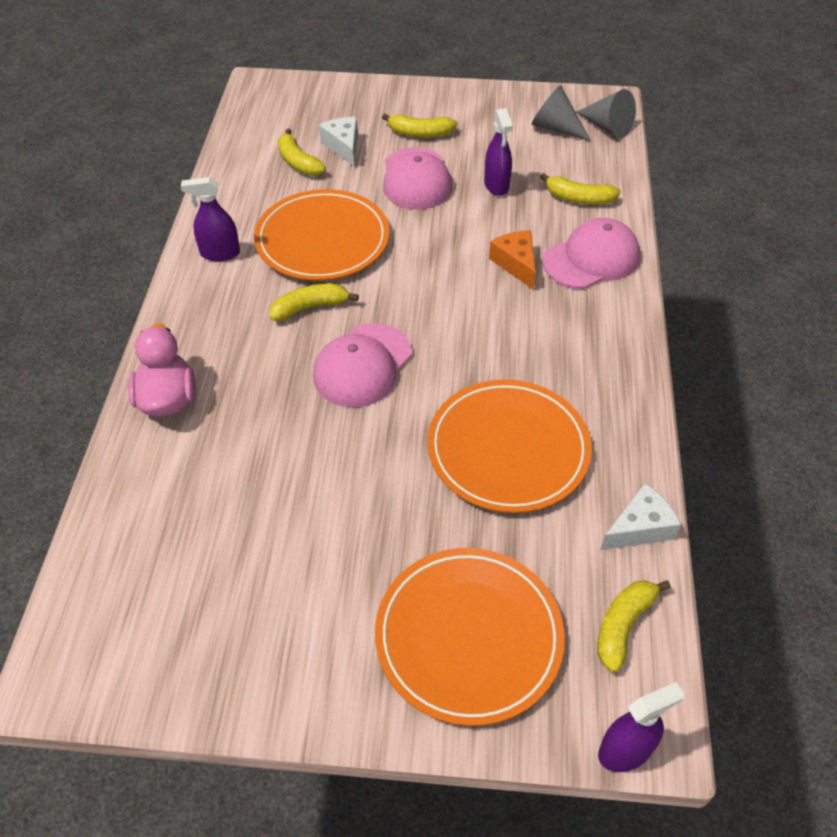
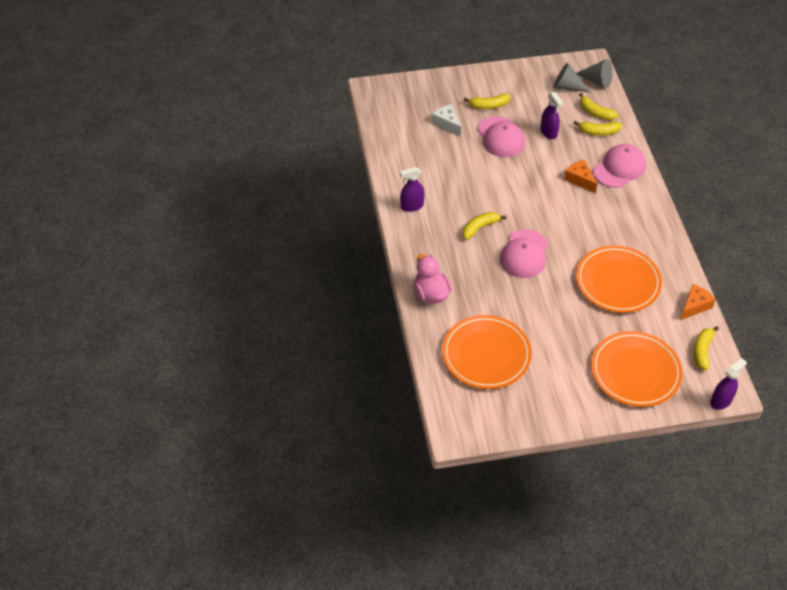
camera: 15 degrees left, 0 degrees up
(298, 162) = (425, 139): yellow banana -> yellow banana (595, 113)
(322, 240) = (466, 186): orange plate -> orange plate (486, 354)
(639, 528) = (694, 306): white cheese -> orange cheese

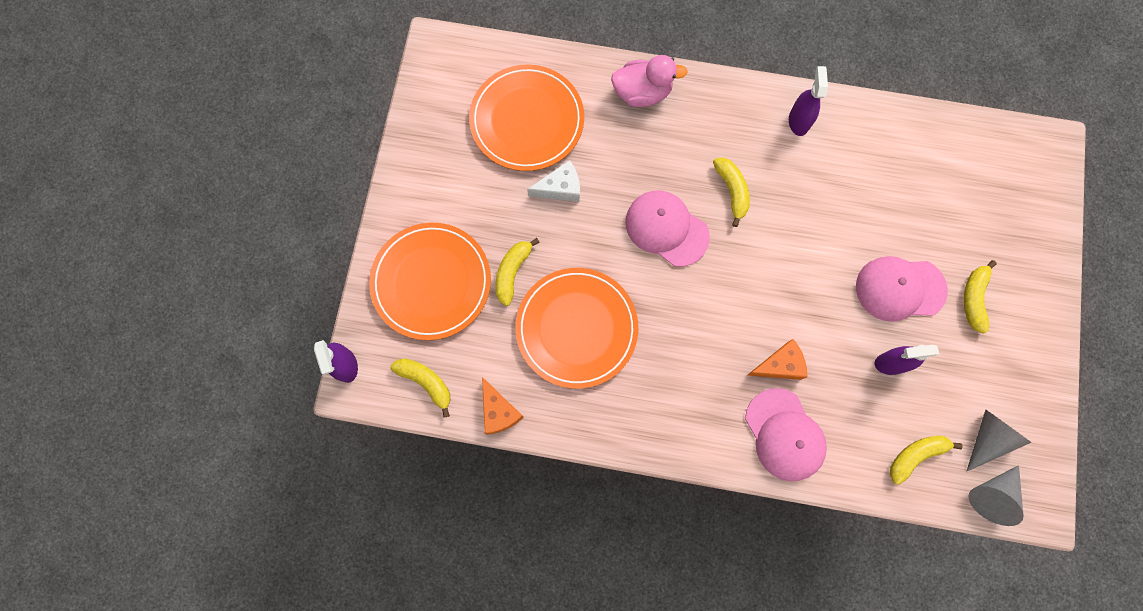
camera: 110 degrees right, 25 degrees up
(447, 123) = (950, 224): white cheese -> white cheese (560, 188)
(598, 132) = (871, 440): yellow banana -> yellow banana (512, 272)

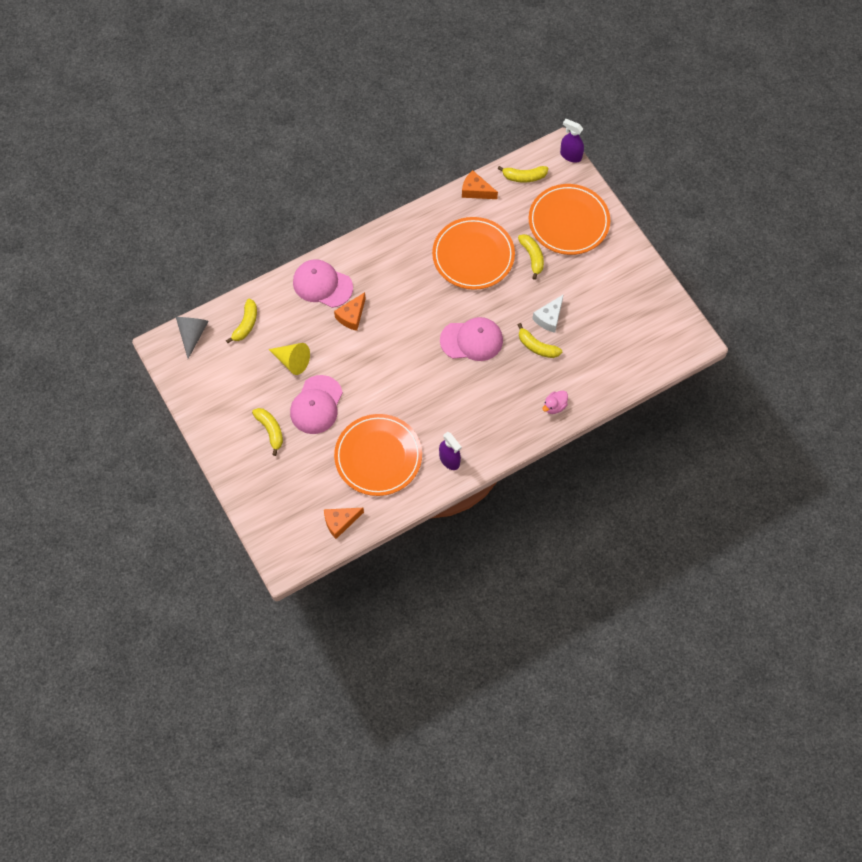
camera: 140 degrees right, 10 degrees down
(527, 120) = (603, 340): orange plate -> orange plate (378, 456)
(642, 93) = (554, 406): pink duck -> pink duck, size x0.60
(732, 191) = (453, 388): yellow banana -> yellow banana (537, 346)
(891, 363) = (292, 361): purple spray bottle -> yellow cone
(900, 288) = (316, 405): pink cap -> pink cap turned 150 degrees clockwise
(963, 144) = (340, 522): none -> orange cheese
(988, 438) = (213, 361): grey cone -> none

